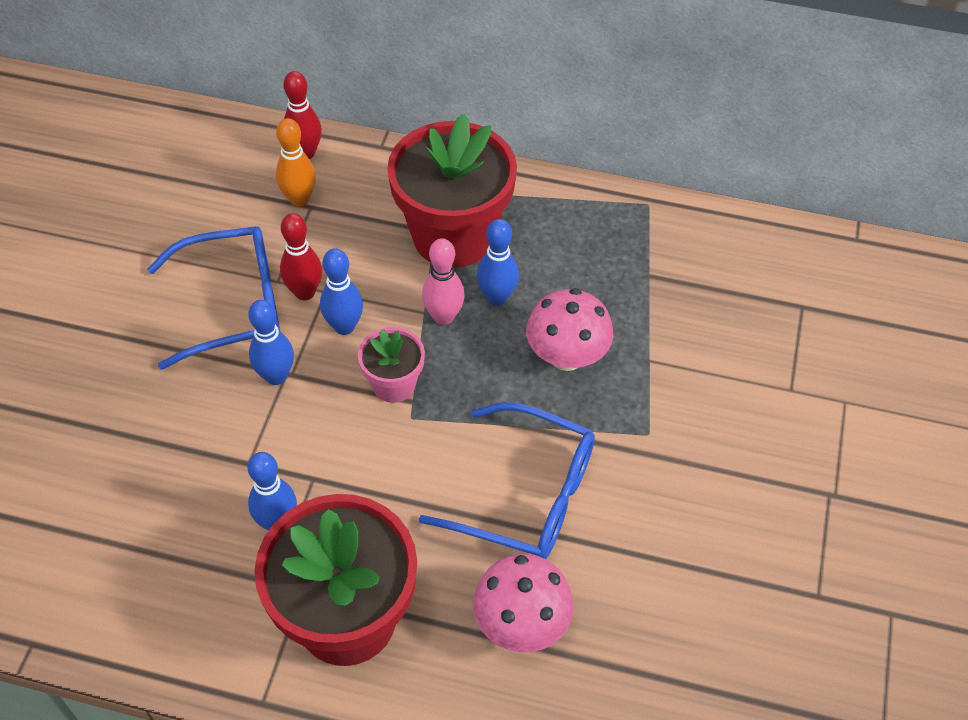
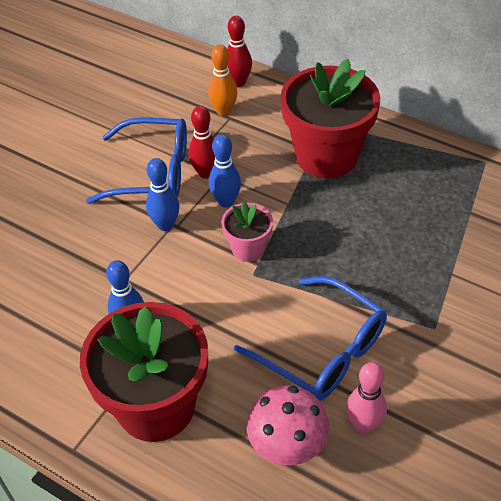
camera: 20 degrees right, 5 degrees down
(443, 316) = (301, 209): pink bowling pin -> pink bowling pin (363, 424)
(497, 297) = (346, 204): blue bowling pin -> none
(566, 356) = (386, 256): pink mushroom -> none

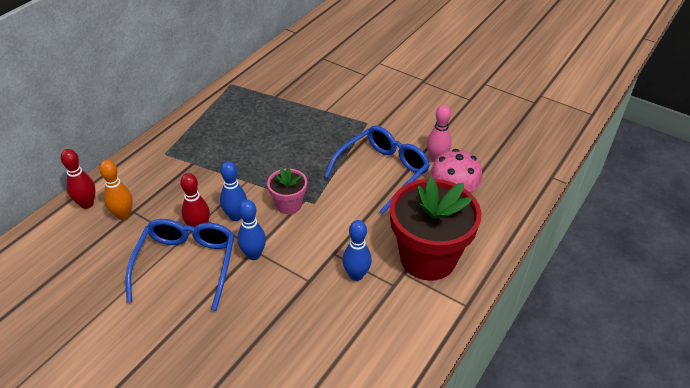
camera: 90 degrees left, 5 degrees down
(326, 156) = (201, 156): red flower pot -> none

